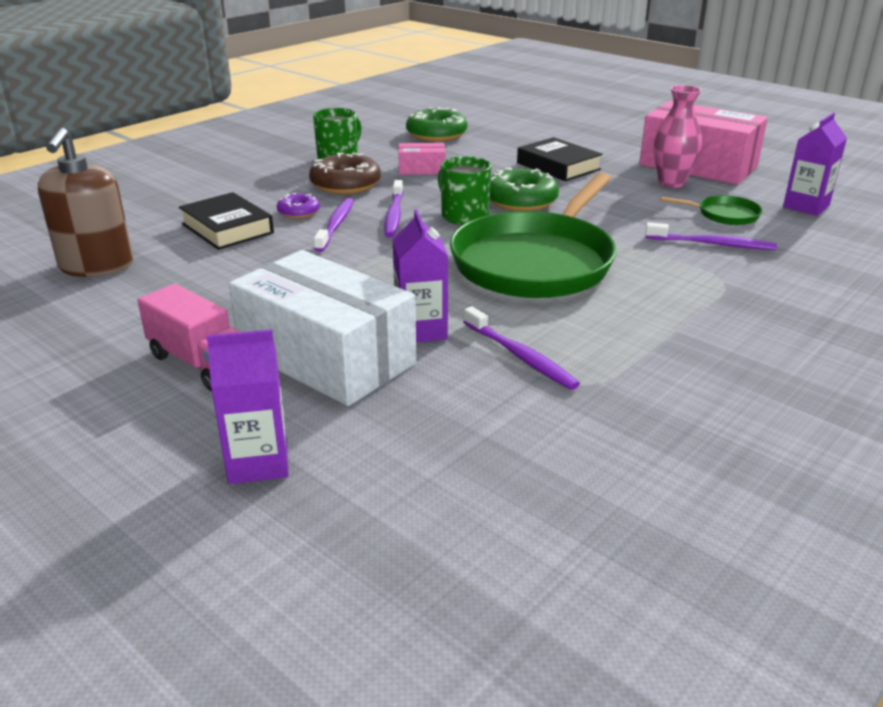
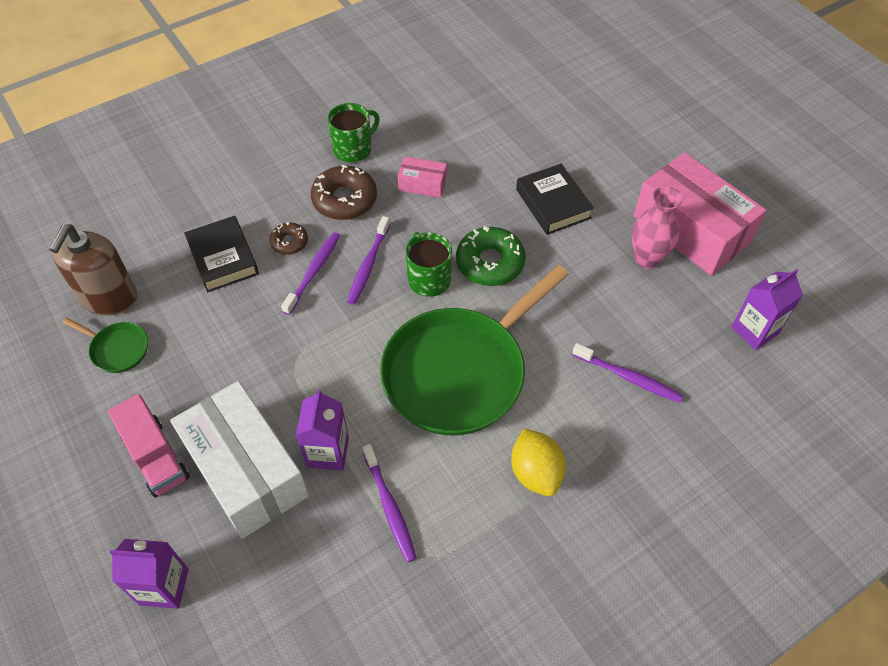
camera: 15 degrees right, 25 degrees up
(299, 212) = (289, 242): purple donut -> brown donut
(436, 134) = (462, 115): green donut -> none
(667, 310) = (535, 472): none -> yellow lemon
(724, 215) = (667, 329): green pan -> green pan (118, 349)

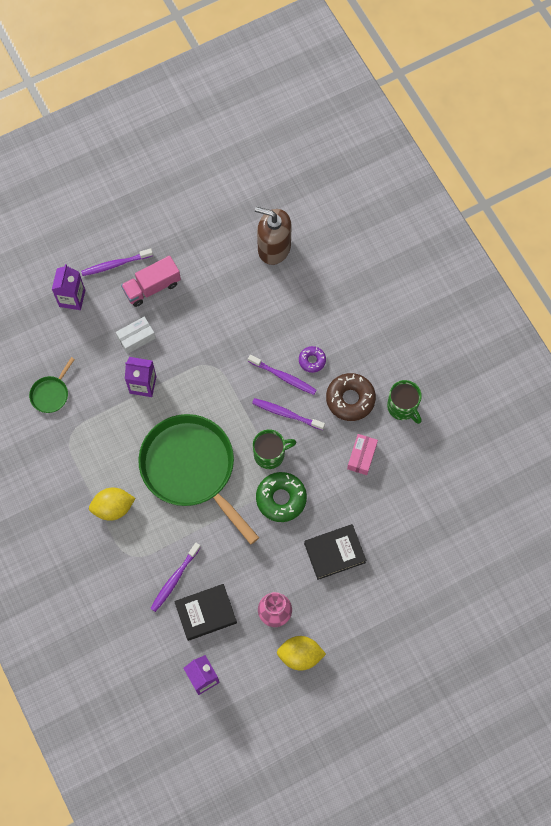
camera: 95 degrees right, 15 degrees up
(118, 349) = (232, 258): green pan -> green pan (51, 394)
(223, 258) = (301, 317): black book -> black book (206, 613)
(246, 471) = (136, 338): white box -> white box, size x0.45
(289, 242) = (312, 360): brown donut -> purple donut
(389, 506) = (102, 419): purple toothbrush -> purple toothbrush (115, 264)
(691, 229) = (300, 655): pink box -> yellow lemon

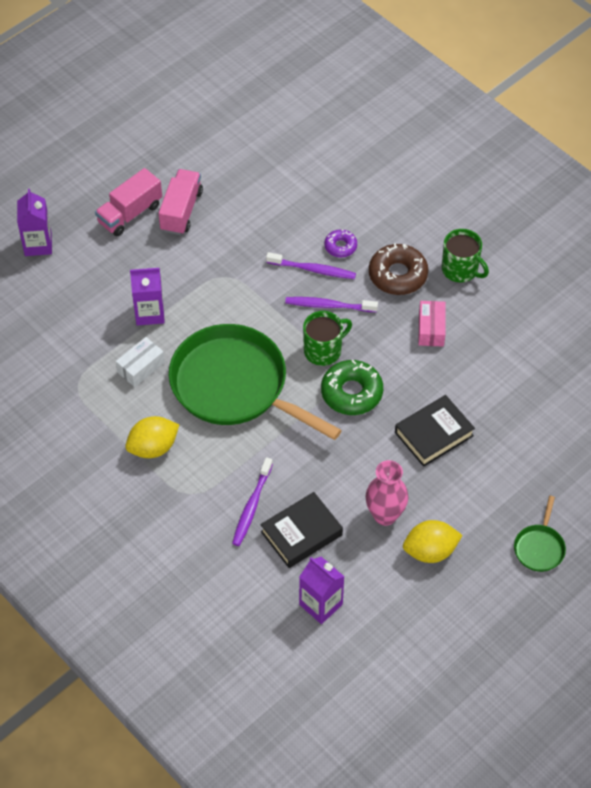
camera: 15 degrees left, 15 degrees down
(51, 394) = (41, 346): green pan -> green pan (539, 548)
(115, 264) = (80, 200): purple toothbrush -> none
(136, 338) = (127, 268): white box -> white box (141, 367)
(193, 294) = (181, 211): none -> pink truck
(274, 248) = (259, 146): brown soap dispenser -> none

